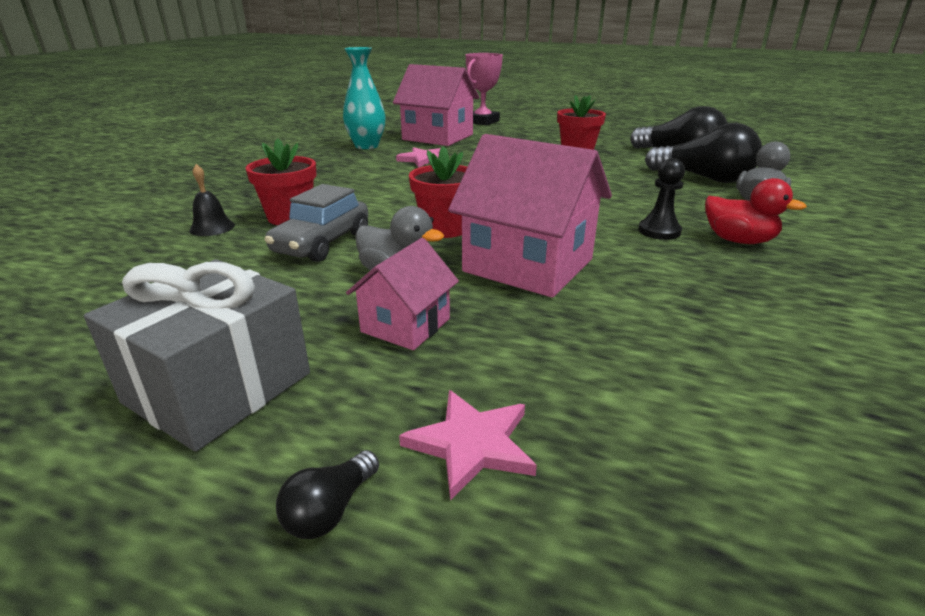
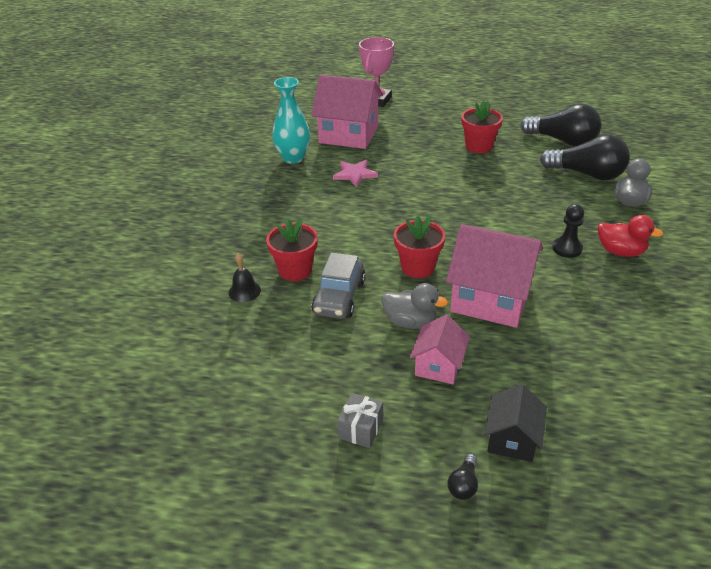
camera: 10 degrees left, 10 degrees up
(219, 387) = (360, 429): grey gift -> grey gift, size x0.50
(472, 444) = (512, 439): pink star -> black house

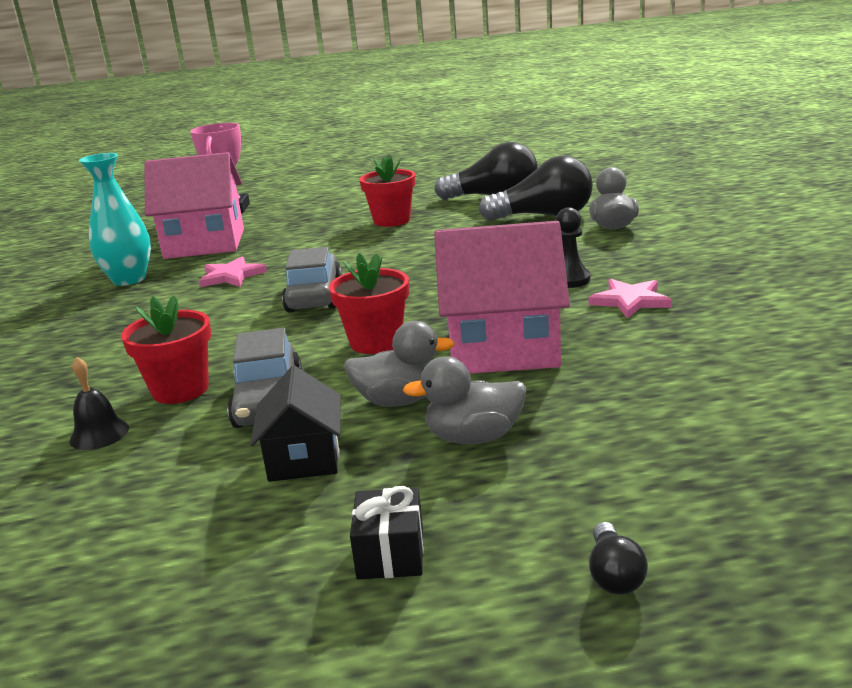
camera: 20 degrees left, 15 degrees down
(360, 429) = (390, 553): grey gift -> black gift
(398, 211) = (314, 296): none -> grey car
(438, 365) = (473, 437): pink house -> grey duck
(512, 439) = (646, 491): black house -> black house (304, 458)
(595, 283) = (630, 301): none -> pink star
(620, 252) = (637, 268): red duck -> none

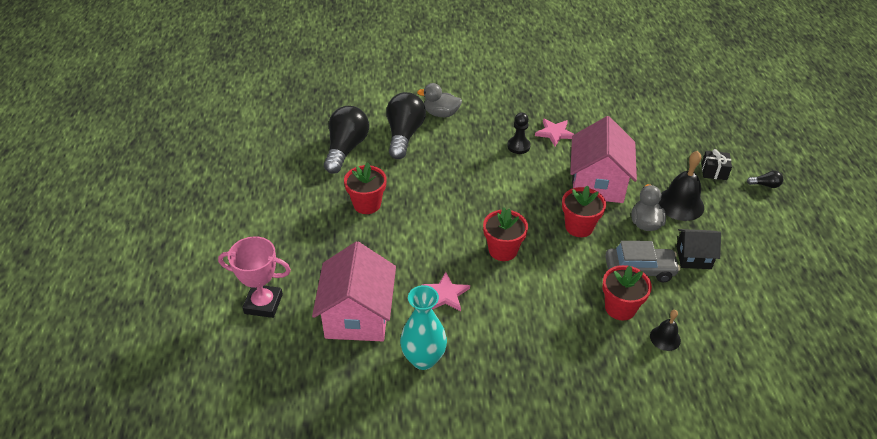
camera: 85 degrees left, 20 degrees up
(314, 296) = (503, 250): grey car -> red flower pot
(390, 553) = (757, 235): black gift -> black gift (714, 172)
(473, 437) = (680, 204): grey duck -> black bell

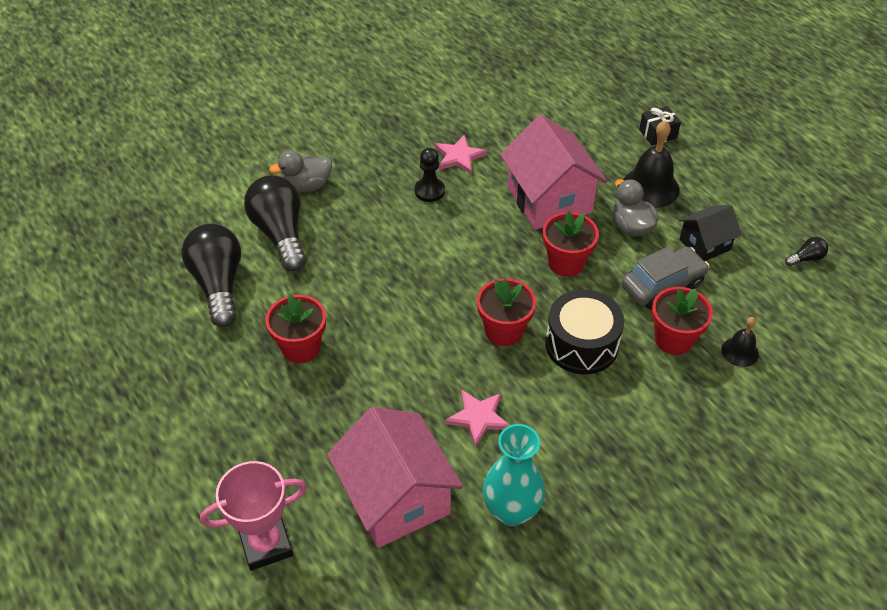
camera: 30 degrees left, 5 degrees up
(550, 282) = (581, 344): none -> black drum
(765, 185) = (716, 128): black light bulb -> black light bulb (806, 258)

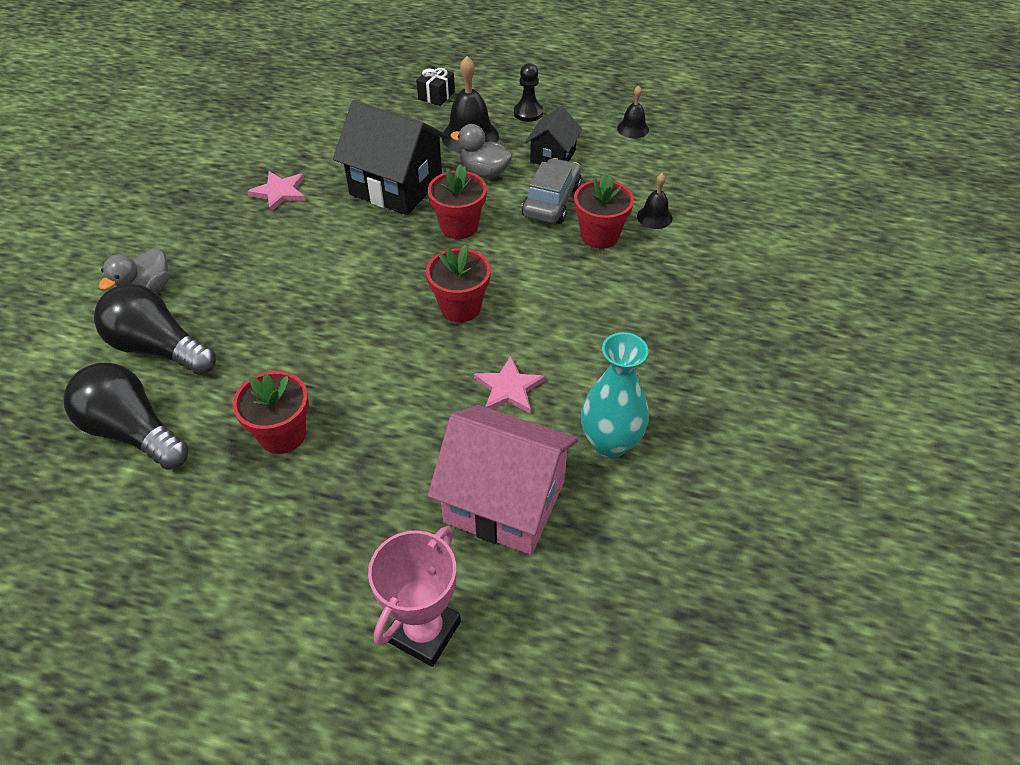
camera: 40 degrees left, 0 degrees up
(429, 191) = (279, 233): black pawn -> black pawn (528, 113)
(549, 199) = (396, 186): pink house -> black house
(581, 344) = (534, 280): black drum -> none
(806, 258) = (633, 129): black light bulb -> black bell

